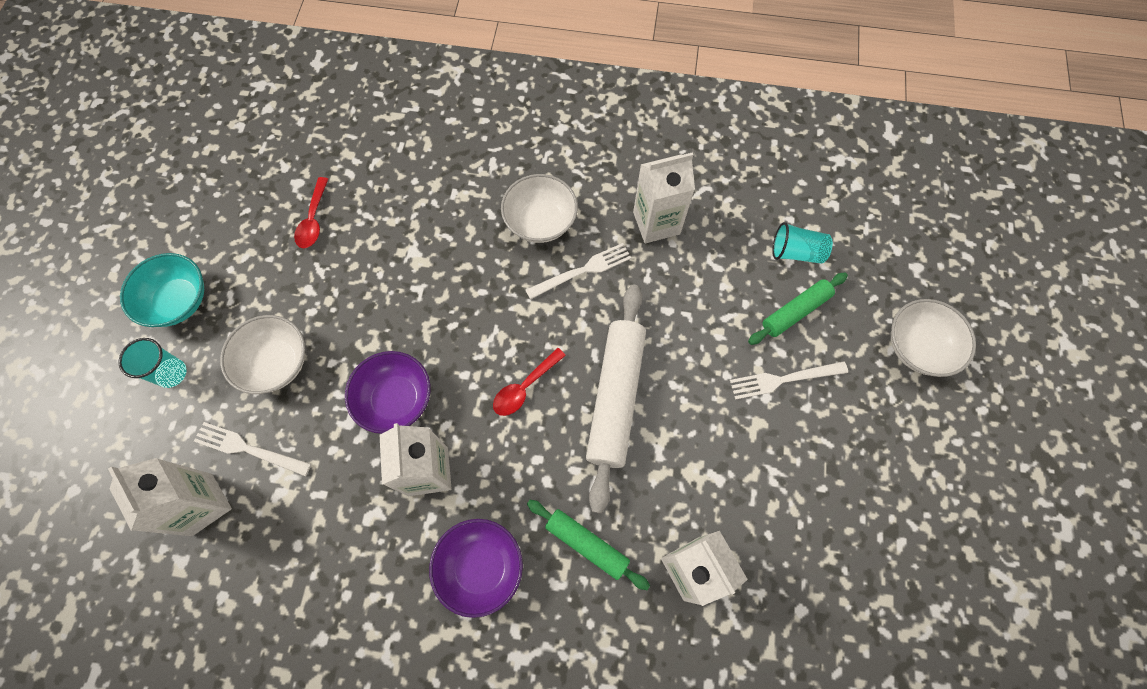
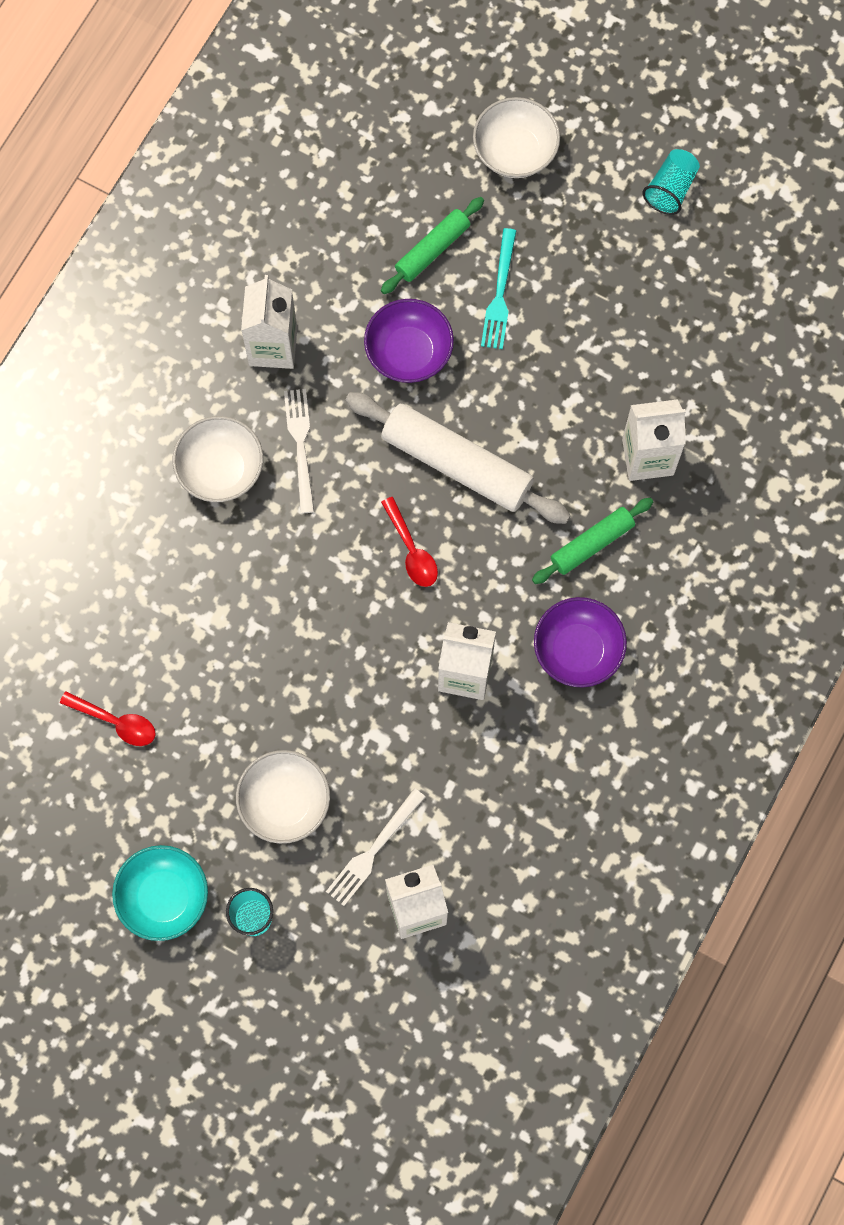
camera: 70 degrees left, 5 degrees up
(395, 399) = (375, 685): purple bowl -> purple bowl (409, 352)
(783, 379) = (499, 294): white fork -> turquoise fork
(795, 312) = (432, 250): green rolling pin -> green rolling pin turned 60 degrees clockwise
(796, 252) = (366, 218): turquoise cup -> turquoise cup (670, 189)

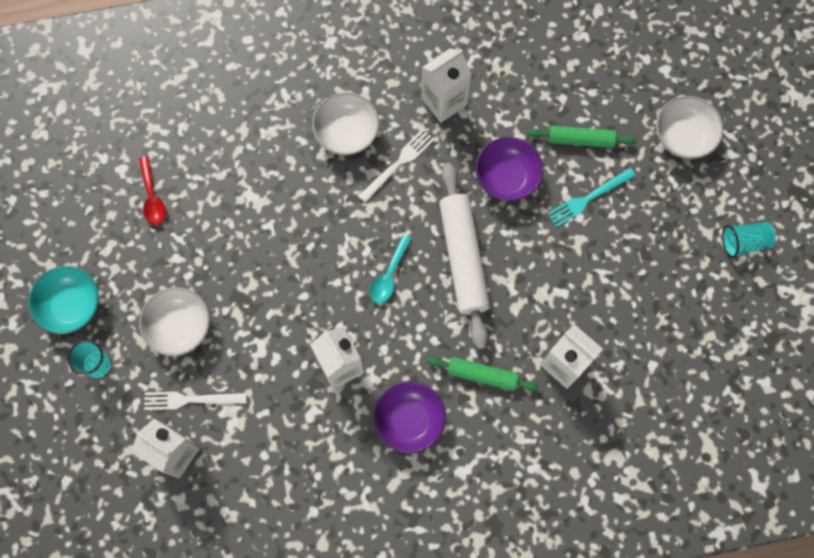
camera: 50 degrees right, 0 degrees up
(411, 550) = (389, 275): red spoon -> turquoise spoon

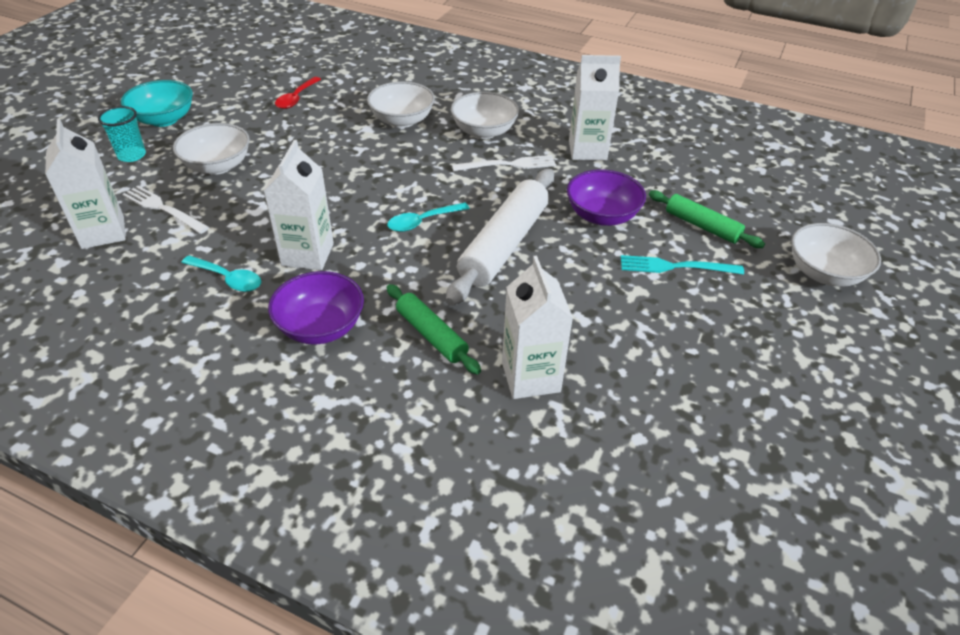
camera: 35 degrees right, 30 degrees down
(269, 164) = (402, 120): none -> white bowl
(310, 426) = (228, 279): none -> turquoise spoon
(744, 242) = (848, 391): turquoise cup -> none

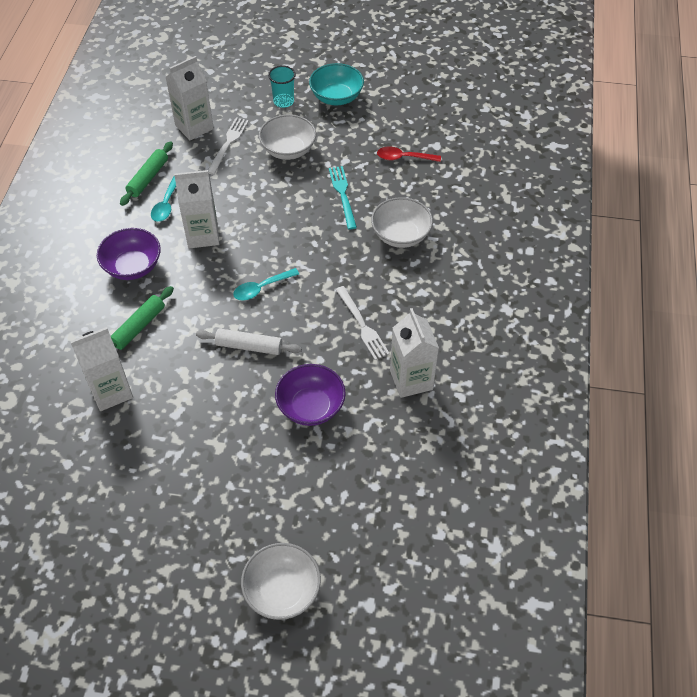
camera: 75 degrees right, 10 degrees up
(422, 222) = (261, 288): turquoise spoon -> turquoise spoon turned 75 degrees counterclockwise
(484, 131) = (409, 296): white bowl -> none
(504, 245) = (249, 346): white rolling pin -> white rolling pin, size x0.57
(675, 267) = (257, 469): turquoise fork -> turquoise fork (343, 195)
(702, 226) = (321, 486): green rolling pin -> green rolling pin (148, 178)

